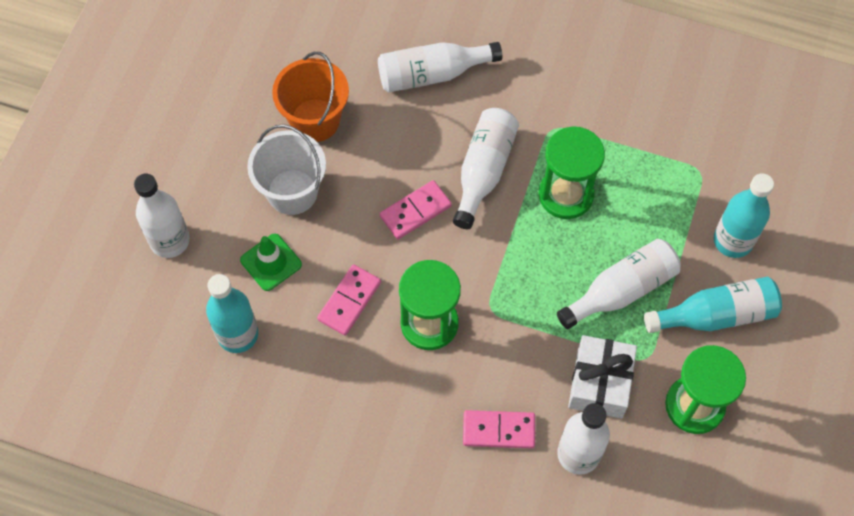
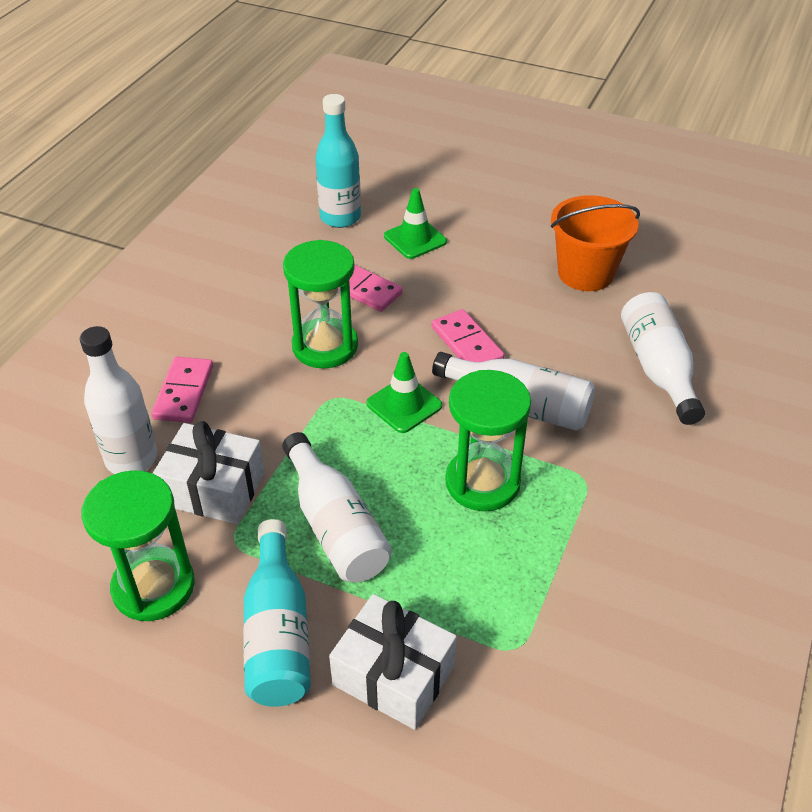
camera: 95 degrees right, 20 degrees down
(170, 241) = (446, 180): white bottle -> none
(292, 192) = (496, 255): white bucket -> none
(493, 254) = (404, 405): none -> green traffic cone
(733, 241) = (394, 675): turquoise bottle -> white gift

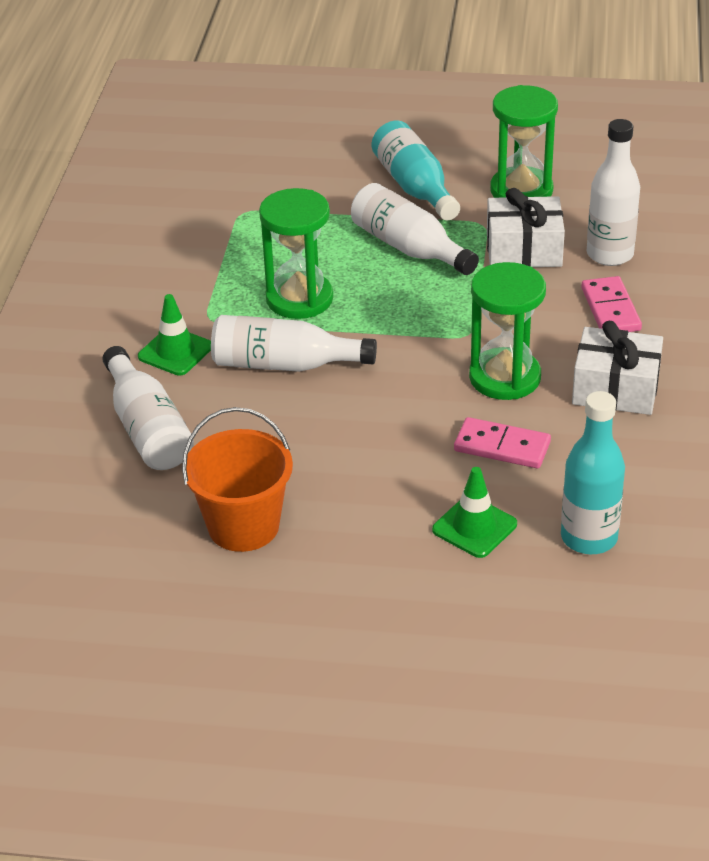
camera: 165 degrees right, 5 degrees down
(394, 675) = (323, 184): white gift -> white gift (615, 389)
(404, 405) = (396, 342): green traffic cone -> green traffic cone (175, 352)
(466, 343) = (358, 411): pink domino -> none

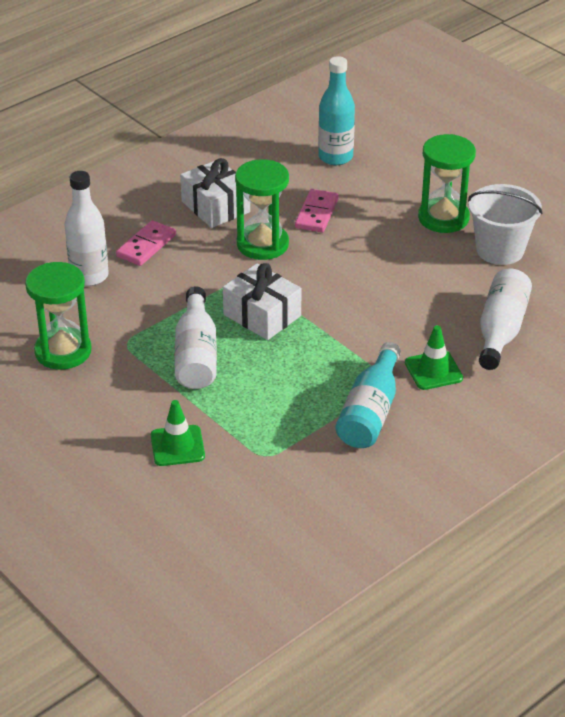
camera: 140 degrees left, 0 degrees up
(243, 526) = (500, 250): orange bucket -> white bucket
(284, 364) = (376, 323): white bottle -> none
(299, 299) = (313, 360): green hourglass -> green hourglass (443, 218)
(414, 187) = (123, 399): turquoise bottle -> turquoise bottle (370, 412)
(474, 527) = (382, 188): green traffic cone -> green traffic cone (177, 446)
(502, 447) = (317, 213): pink domino -> pink domino turned 45 degrees clockwise
(524, 250) = (131, 309): white gift -> white gift (262, 315)

